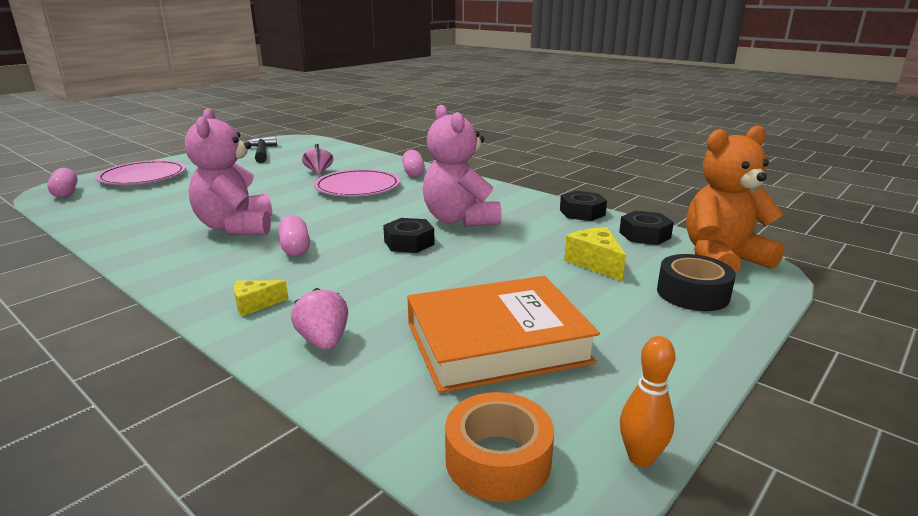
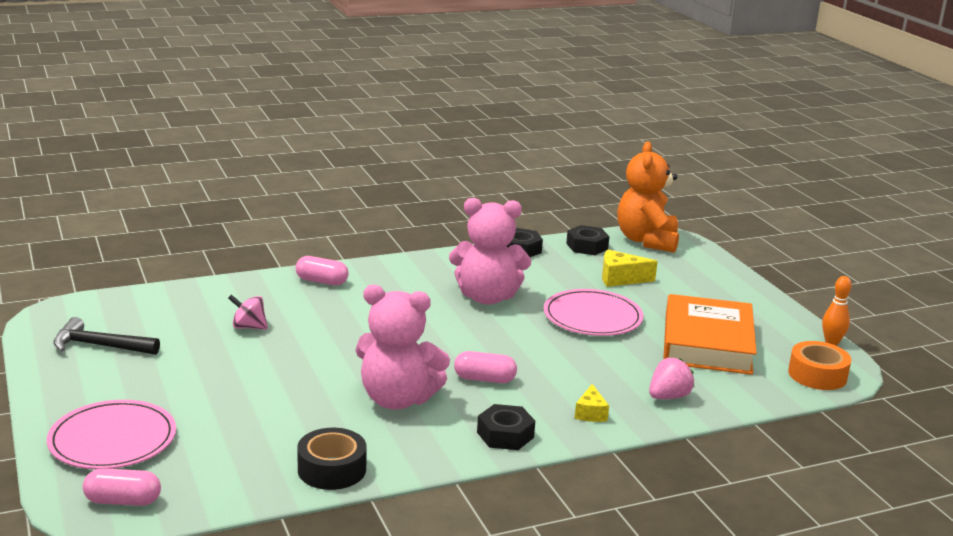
camera: 65 degrees left, 0 degrees up
(324, 341) = (668, 397): pink strawberry -> pink strawberry turned 135 degrees clockwise
(357, 187) = (337, 318): pink plate -> pink plate (592, 317)
(409, 243) = (520, 330): black nut -> black nut (505, 435)
(692, 293) = (687, 269): black tape -> black tape (332, 469)

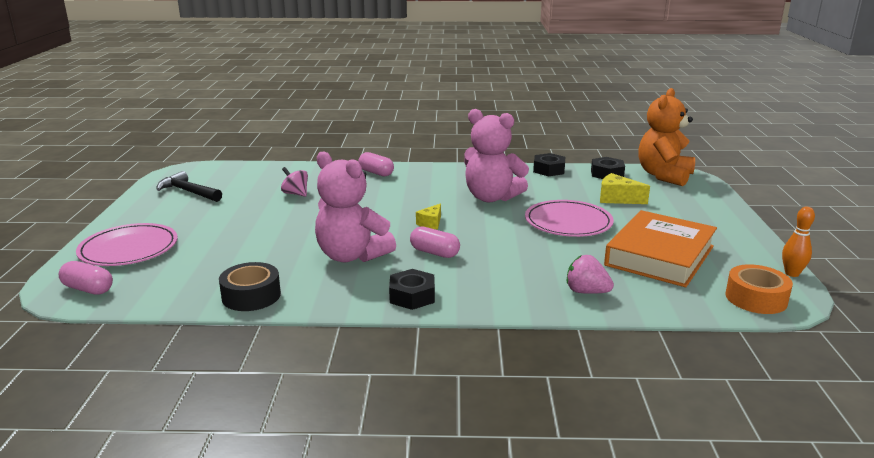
camera: 25 degrees right, 0 degrees up
(590, 413) = (502, 292): yellow cheese -> yellow cheese (431, 223)
(668, 397) = (586, 292): pink strawberry -> pink strawberry turned 135 degrees counterclockwise

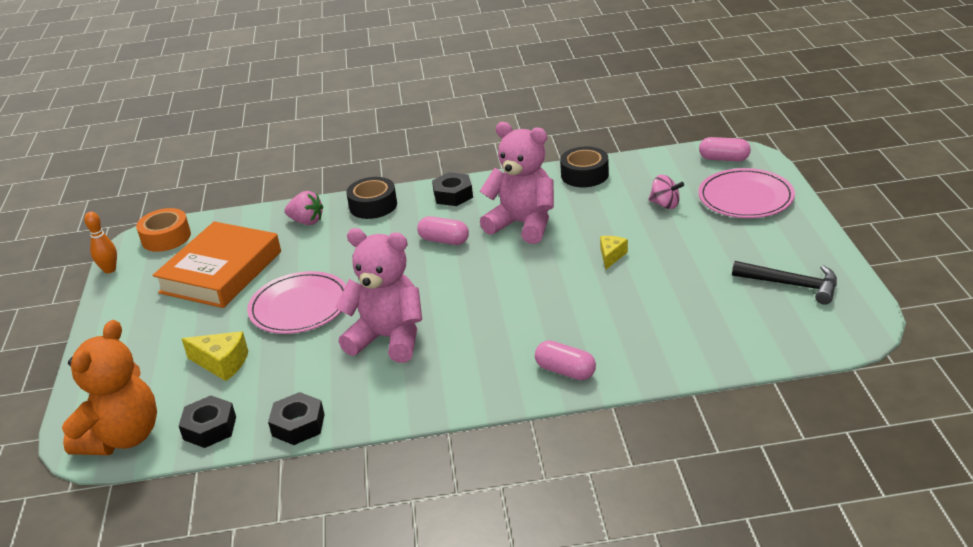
camera: 175 degrees right, 10 degrees up
(295, 194) = (648, 304): pink spinning top -> pink spinning top (665, 204)
(431, 223) = (457, 280): yellow cheese -> yellow cheese (611, 256)
(508, 298) = (373, 205): none -> black tape

